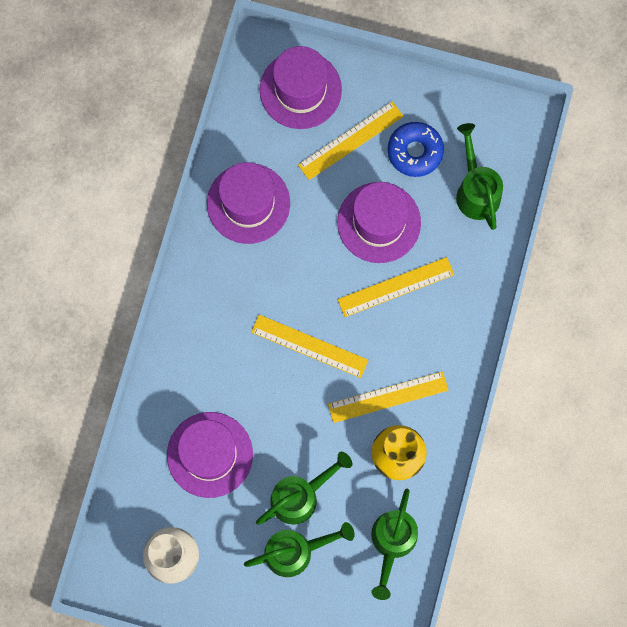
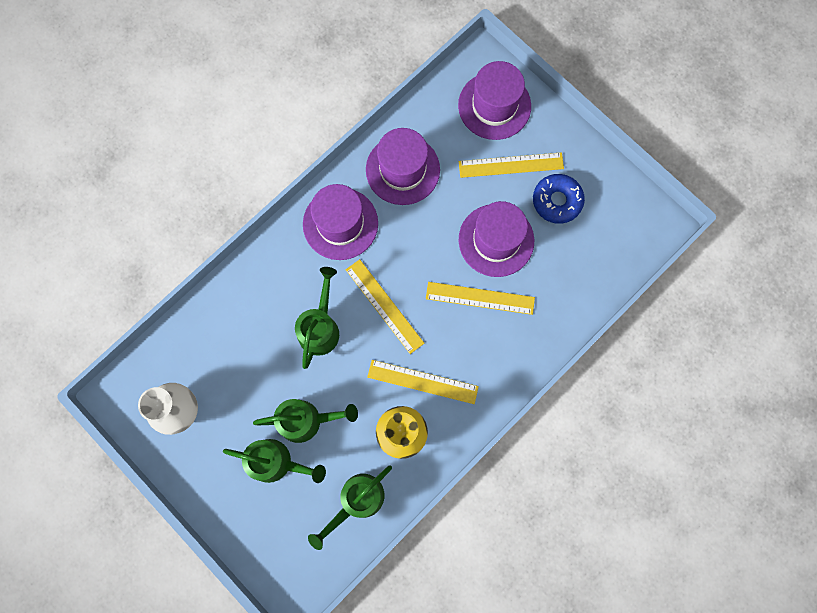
camera: 30 degrees right, 0 degrees up
(210, 454) = (256, 346): purple hat -> purple hat (340, 223)
(476, 190) = (588, 258): green watering can -> green watering can (320, 327)

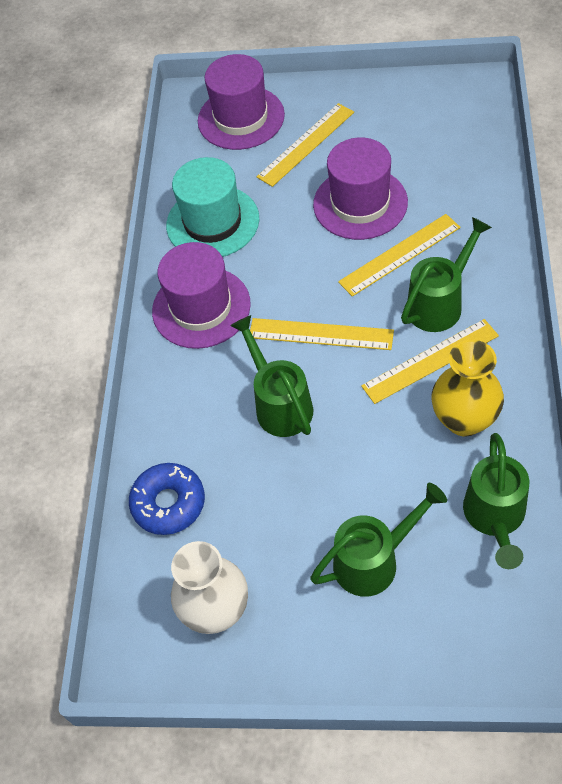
camera: 35 degrees left, 20 degrees down
(306, 420) = (360, 494): green watering can -> green watering can (439, 303)
(402, 170) = (212, 222): purple hat -> turquoise hat
(557, 201) = (376, 137): blue donut -> blue donut (168, 503)

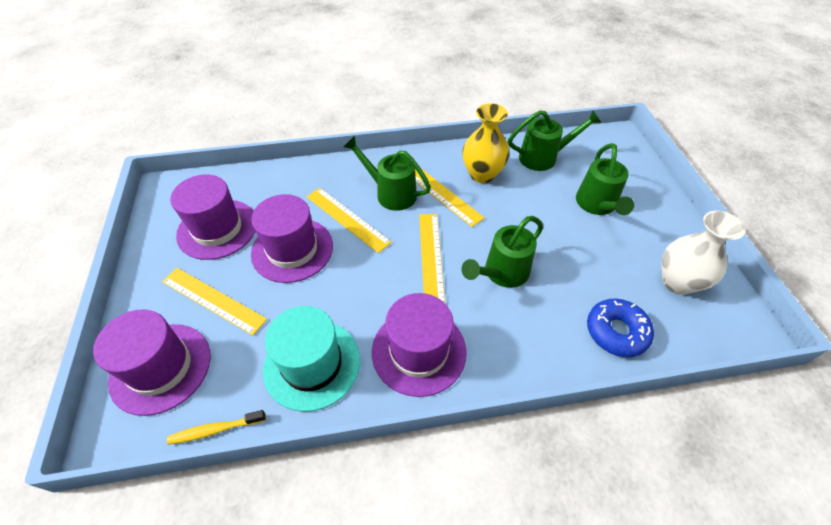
camera: 110 degrees left, 5 degrees down
(172, 160) = (215, 429): none -> yellow toothbrush
(374, 560) = (597, 205): green watering can -> green watering can turned 135 degrees counterclockwise
(405, 137) = (217, 229): none -> purple hat

